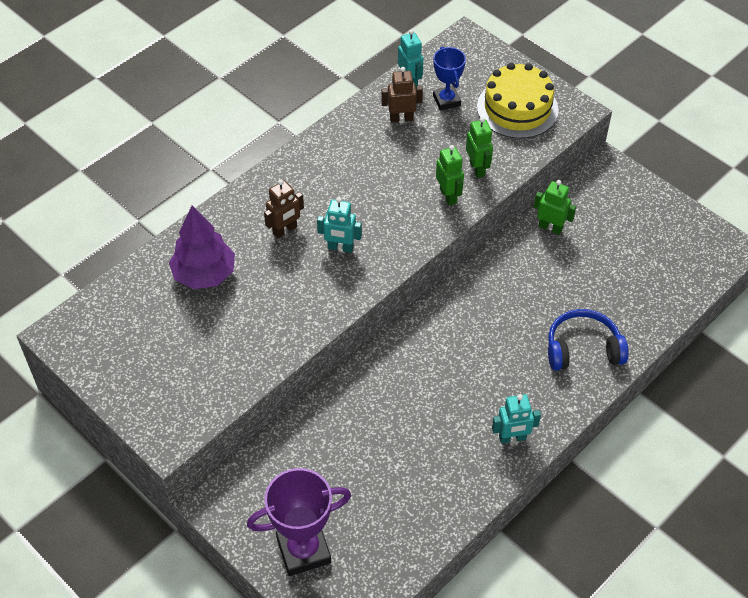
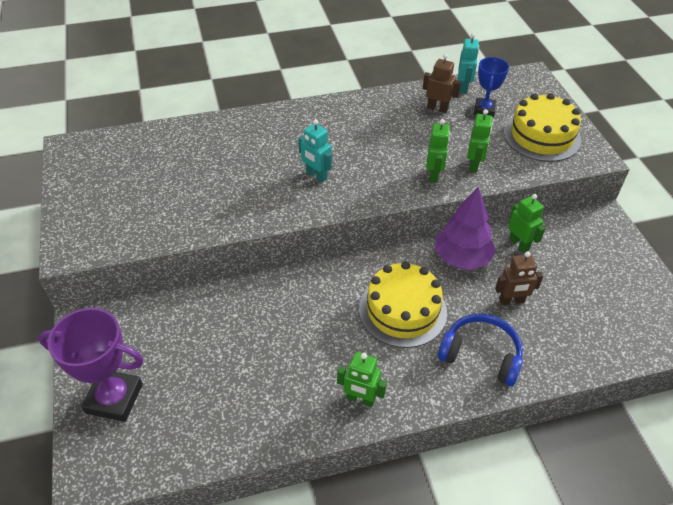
camera: 30 degrees right, 5 degrees down
(204, 274) = (201, 151): purple tree -> purple tree (462, 258)
(285, 230) = (284, 147): brown robot -> brown robot (511, 301)
(493, 342) = (402, 310): none -> yellow cake
(512, 438) = (360, 399): turquoise robot -> green robot

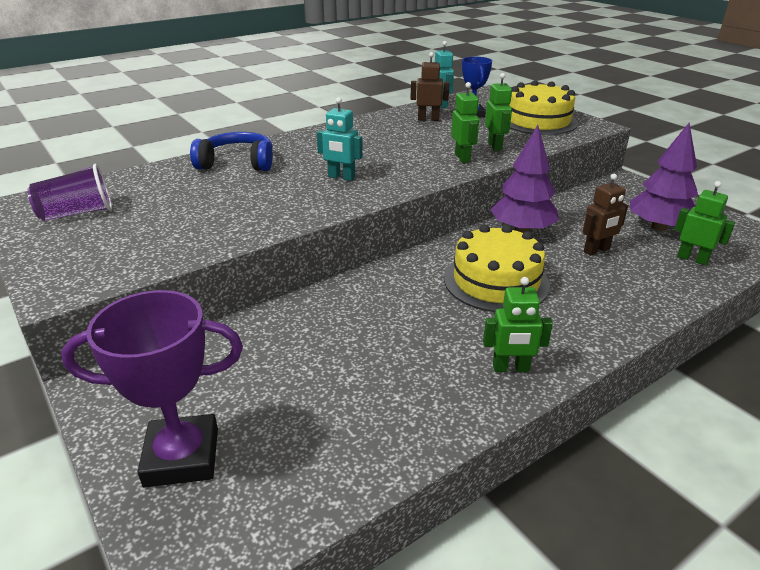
camera: 20 degrees left, 15 degrees down
(105, 169) = (77, 213): none -> purple cup
(481, 355) = (605, 297): blue headphones -> blue headphones (237, 163)
(519, 244) = (567, 210): green robot -> green robot (692, 259)
(590, 289) = (658, 227): none -> purple tree

